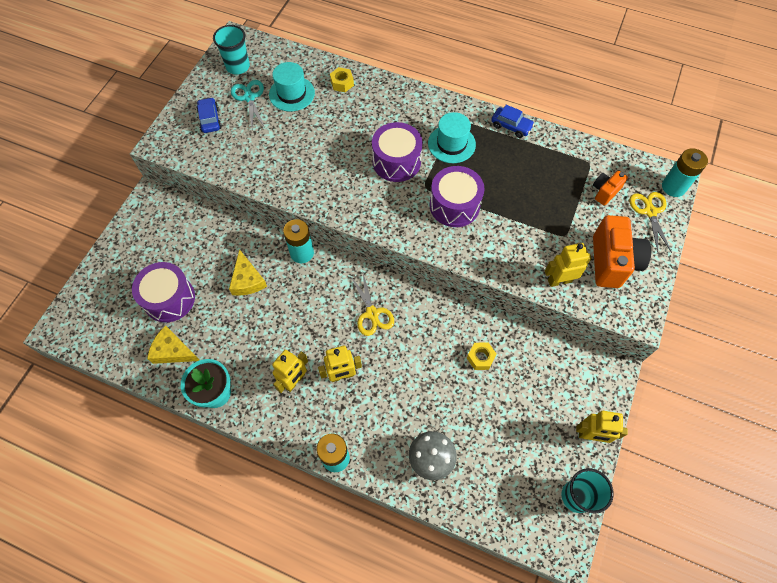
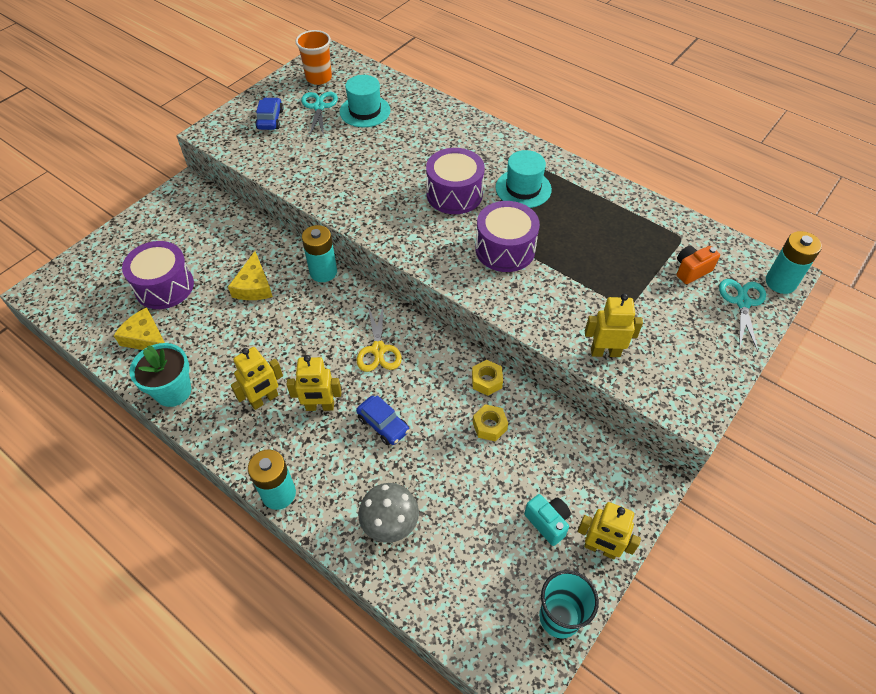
camera: 15 degrees right, 10 degrees down
(238, 66) = (318, 78): turquoise cup -> orange cup
(342, 83) = (422, 111): yellow nut -> yellow nut (486, 381)
(511, 126) = (598, 184): blue car -> blue car (383, 424)
(547, 425) = (547, 522): none -> turquoise camera
(612, 262) = (678, 346): orange camera -> none
(650, 212) = (742, 302): yellow scissors -> turquoise scissors

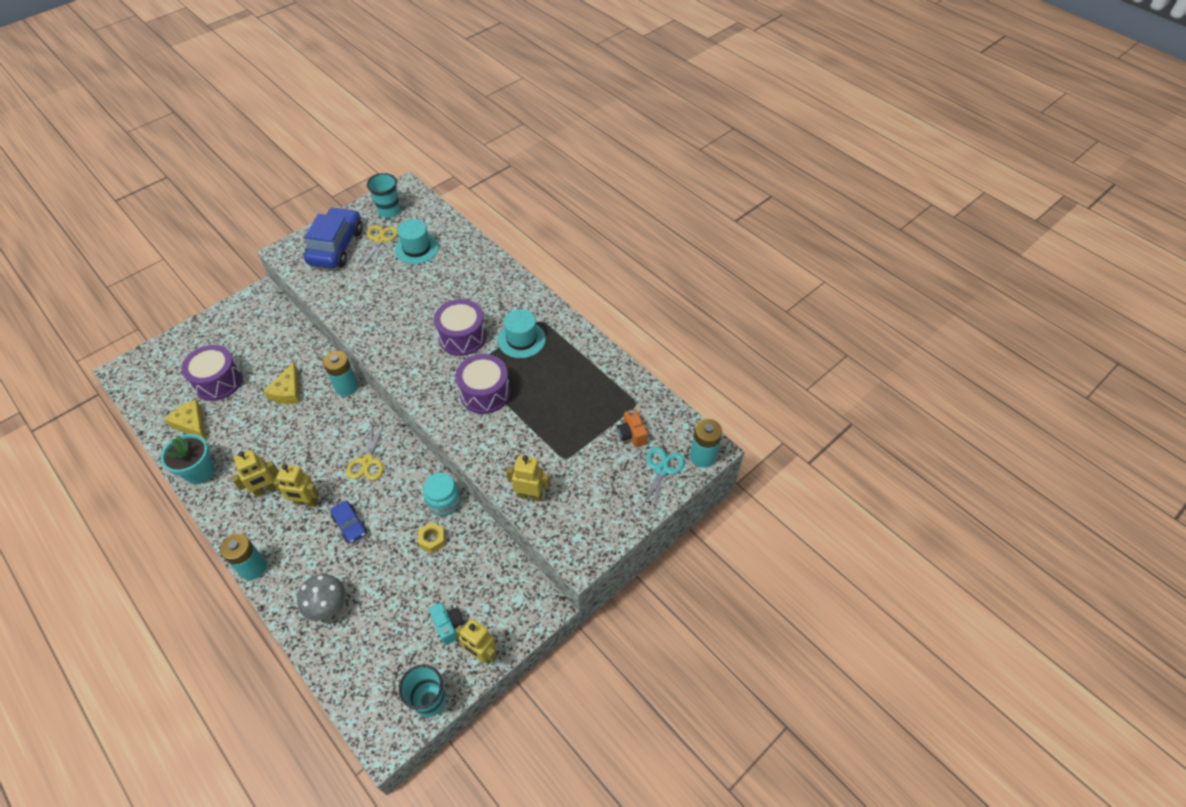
camera: 10 degrees right, 0 degrees up
(270, 119) = (336, 246): blue car -> blue car, size x2.00
(318, 78) = (389, 211): orange cup -> turquoise cup
(319, 107) = (380, 240): turquoise scissors -> yellow scissors
(486, 381) = (444, 502): yellow nut -> turquoise jar
(691, 271) = (631, 435): orange camera -> orange camera turned 90 degrees counterclockwise

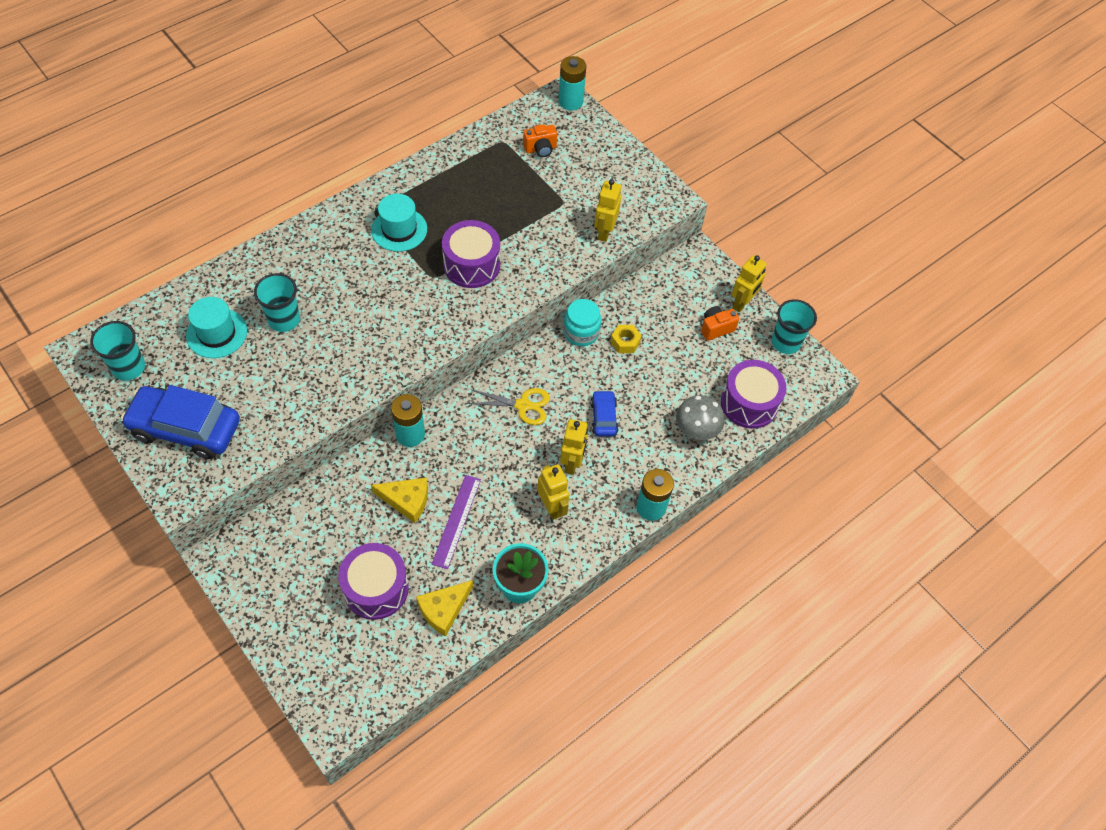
camera: 90 degrees left, 5 degrees up
(264, 425) = (457, 521): none -> purple ruler
(350, 525) = (603, 417): blue car -> blue car turned 60 degrees counterclockwise
(380, 240) = (187, 376): yellow scissors -> none
(428, 282) = (284, 320): none -> turquoise cup
(448, 626) = (716, 328): turquoise camera -> orange camera
(462, 337) = (384, 284): purple drum -> purple drum (749, 403)
(662, 470) = (583, 132): turquoise scissors -> none

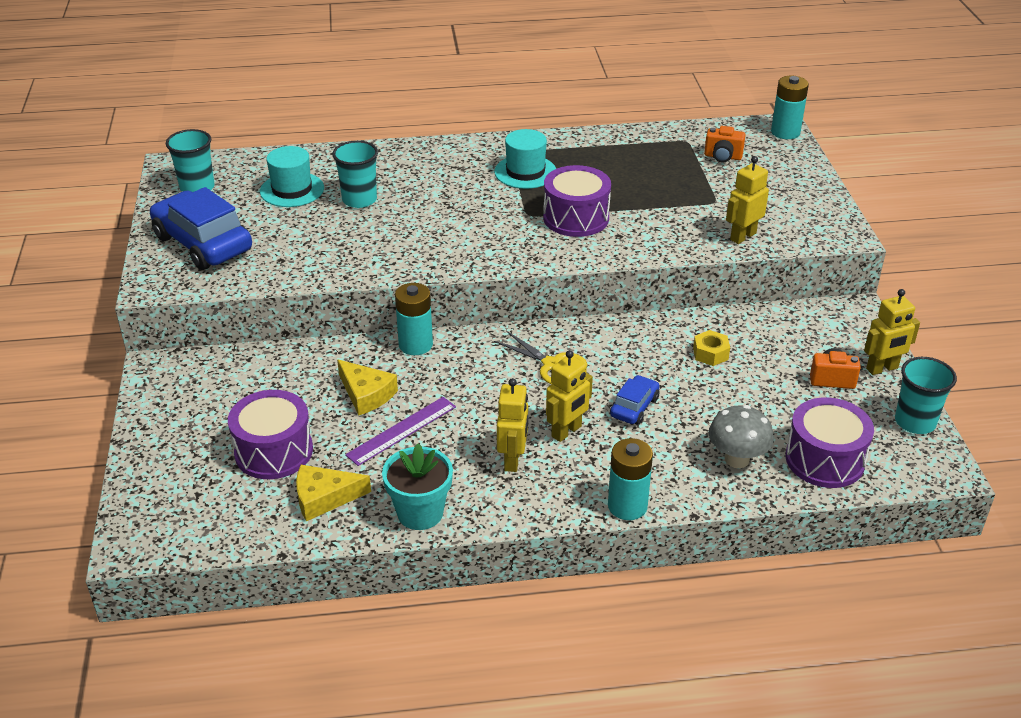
camera: 35 degrees right, 20 degrees down
(581, 332) = (665, 329): turquoise jar -> none

